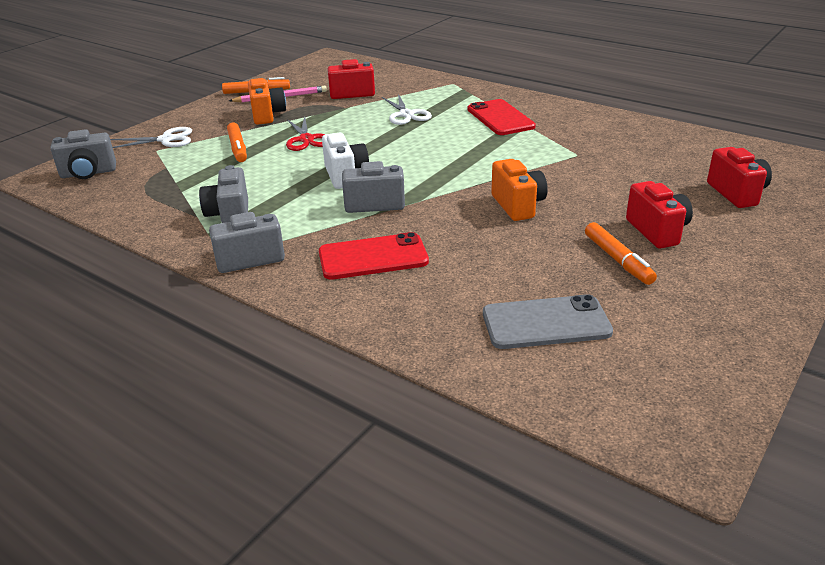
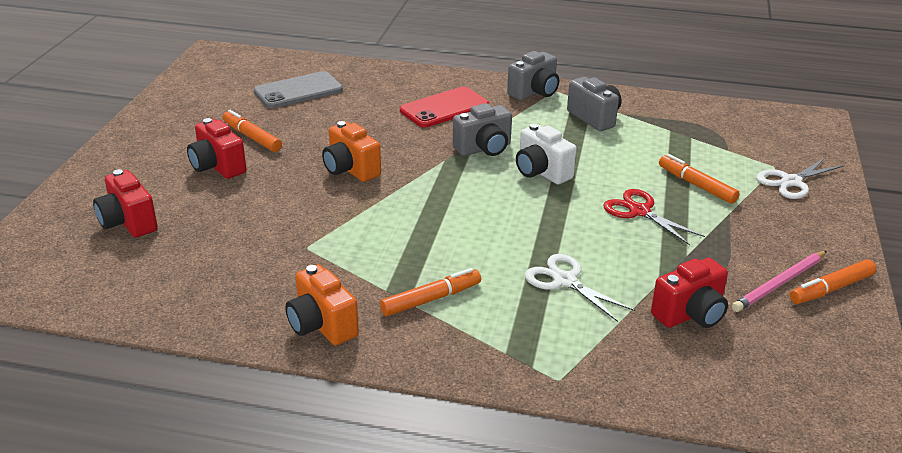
camera: 155 degrees right, 0 degrees up
(88, 173) = (786, 131): grey camera -> none
(267, 115) = (742, 242): orange camera -> orange camera (322, 325)
(500, 118) = (431, 299): red phone -> orange marker

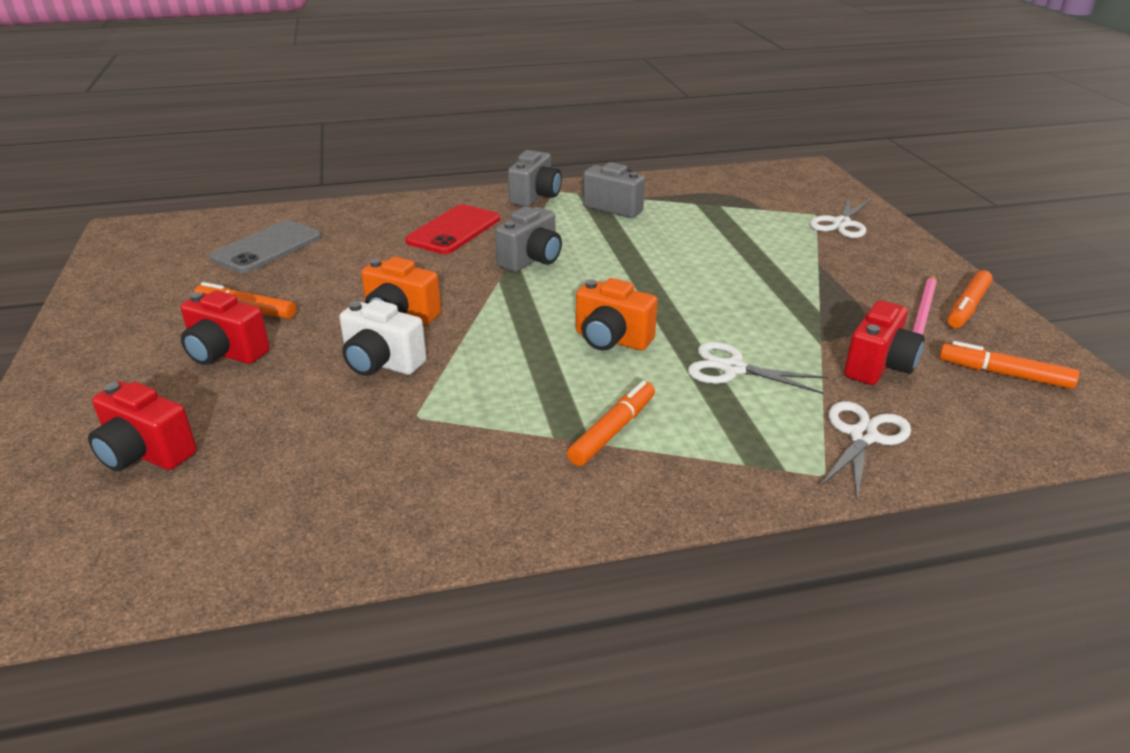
camera: 25 degrees left, 0 degrees up
(322, 325) = (511, 503): orange camera -> orange camera (611, 340)
(541, 172) = (610, 269): white camera -> white camera (381, 364)
(618, 363) = (863, 436): none -> white scissors
(640, 211) = (739, 282): red scissors -> none
(696, 185) = (766, 246): orange marker -> orange marker (1004, 374)

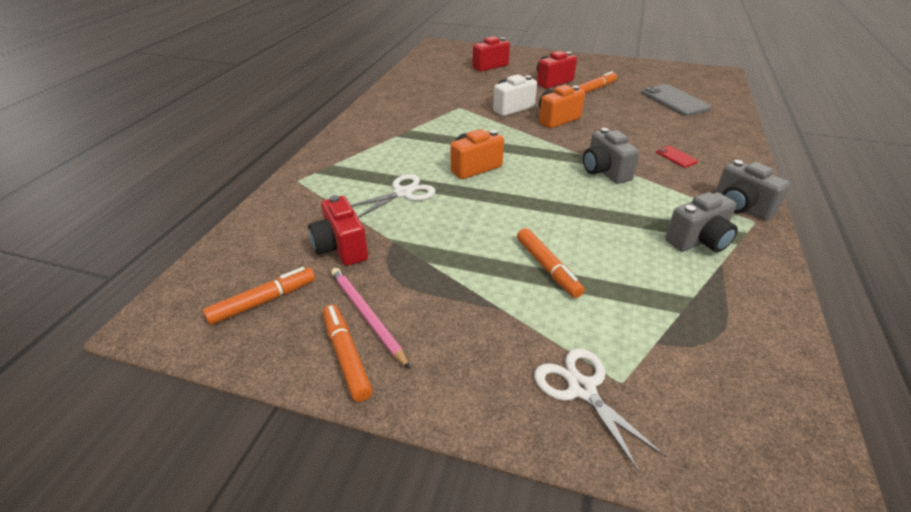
camera: 120 degrees right, 5 degrees up
(454, 230) = (676, 157): red phone -> red phone, size x0.48
(613, 431) = (395, 143): orange marker -> orange marker (547, 268)
(863, 436) = (301, 205): white scissors -> none

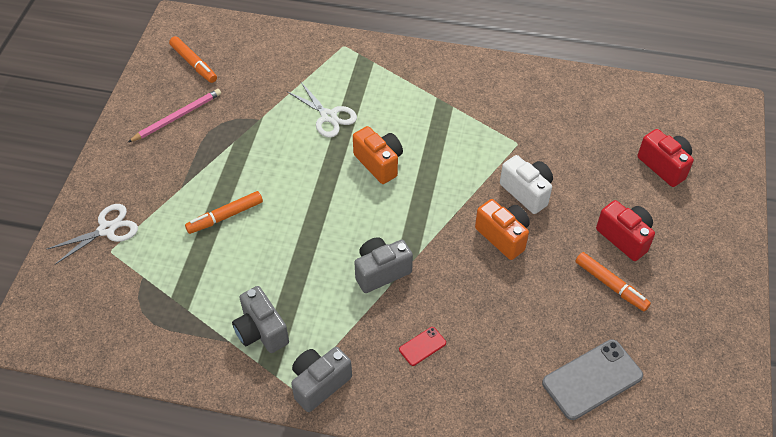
camera: 85 degrees right, 15 degrees up
(341, 248) = (250, 90): red camera -> none
(346, 356) = (143, 113): orange marker -> none

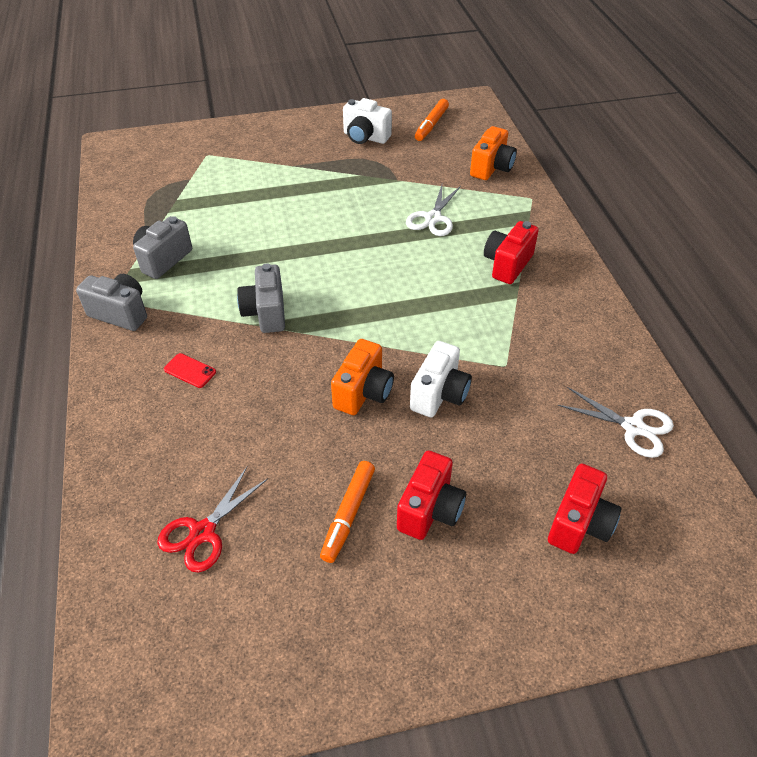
camera: 65 degrees right, 5 degrees down
(107, 229) = (227, 146): white scissors -> white scissors (633, 427)
(177, 117) = (365, 137): pink pencil -> white camera
(225, 216) = (275, 198): orange marker -> none
(379, 163) = (399, 269): orange camera -> orange camera (491, 168)
(381, 272) = (266, 313): grey camera -> grey camera turned 135 degrees counterclockwise
(413, 95) = (507, 264): none -> red camera
(592, 379) = (203, 532): grey phone -> red scissors

